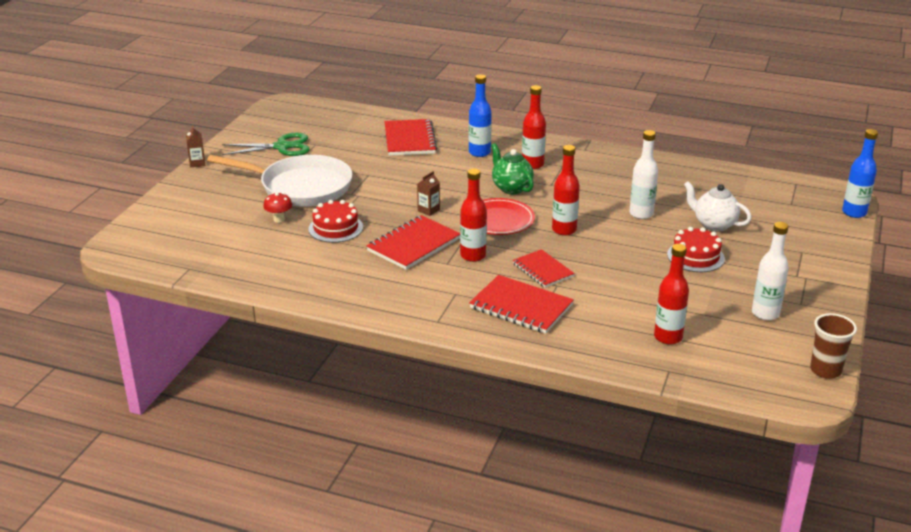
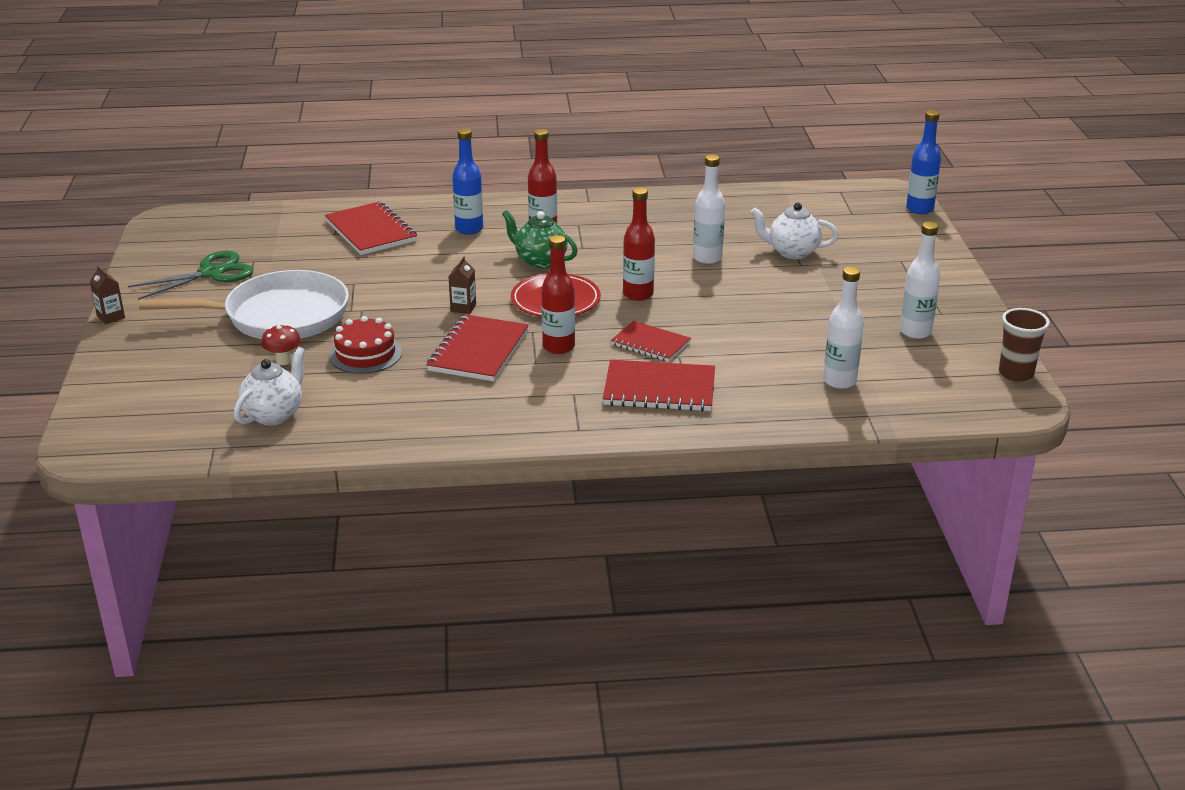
camera: 25 degrees left, 0 degrees up
(243, 256) = (274, 415): none -> white teapot
(668, 337) = (839, 381): red bottle -> white bottle
(695, 256) = (800, 290): red cake -> none

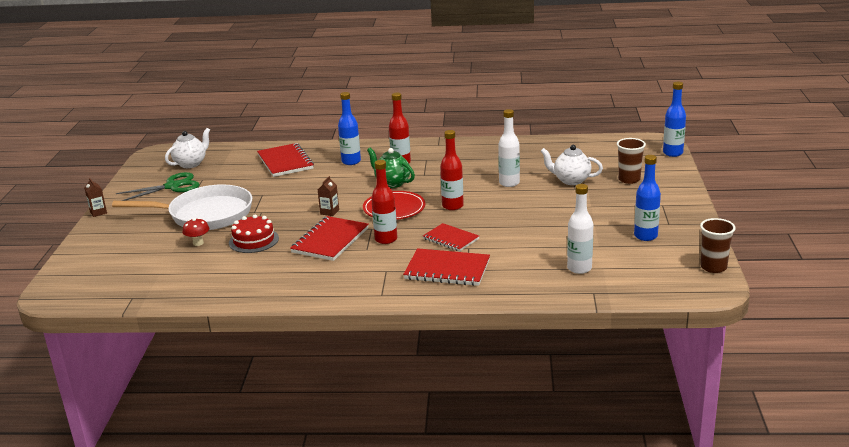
camera: 10 degrees right, 5 degrees down
(274, 415) = (179, 278): white teapot -> white teapot (191, 164)
(871, 249) = (629, 179): none -> brown cup
(915, 332) = (645, 236): white bottle -> blue bottle

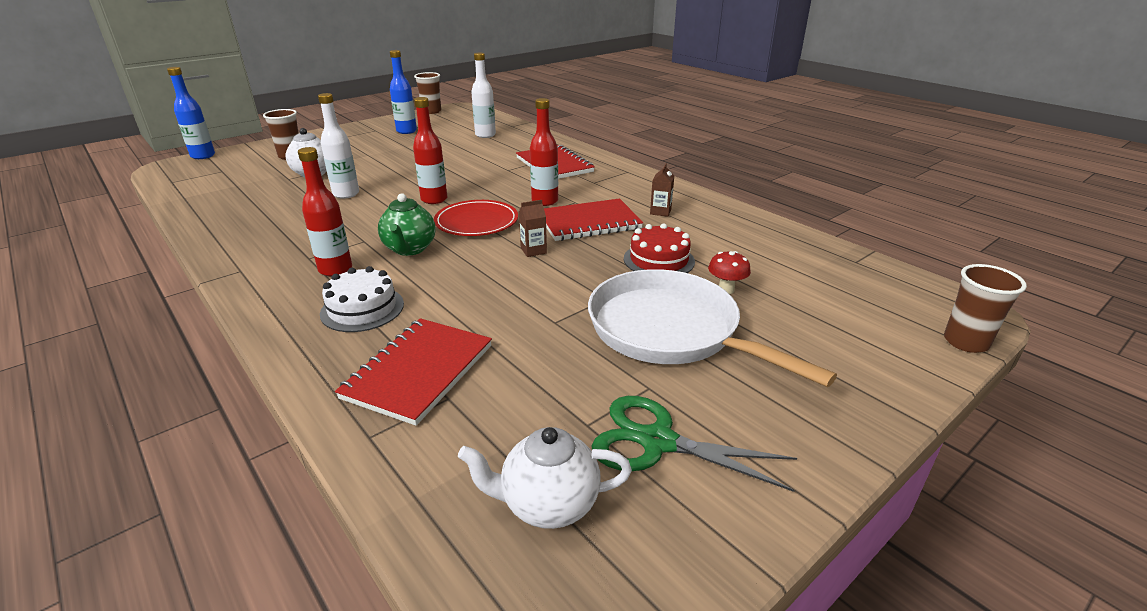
camera: 135 degrees left, 5 degrees up
(55, 275) = (965, 342): none -> brown cup
(98, 212) = (854, 457): brown carton -> brown carton (660, 212)
(351, 161) = (362, 308): blue bottle -> white cake
(451, 239) = (503, 179): red notebook -> none

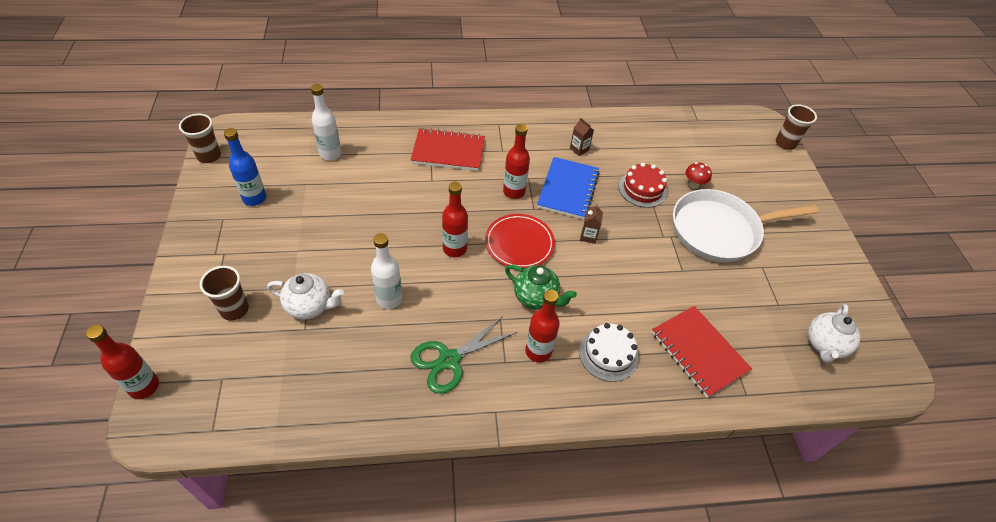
camera: 60 degrees left, 20 degrees up
(203, 156) = (144, 386): blue bottle -> red bottle
(589, 222) = (568, 189): red notebook -> blue notebook
(658, 442) = (802, 287): green scissors -> green scissors (449, 360)

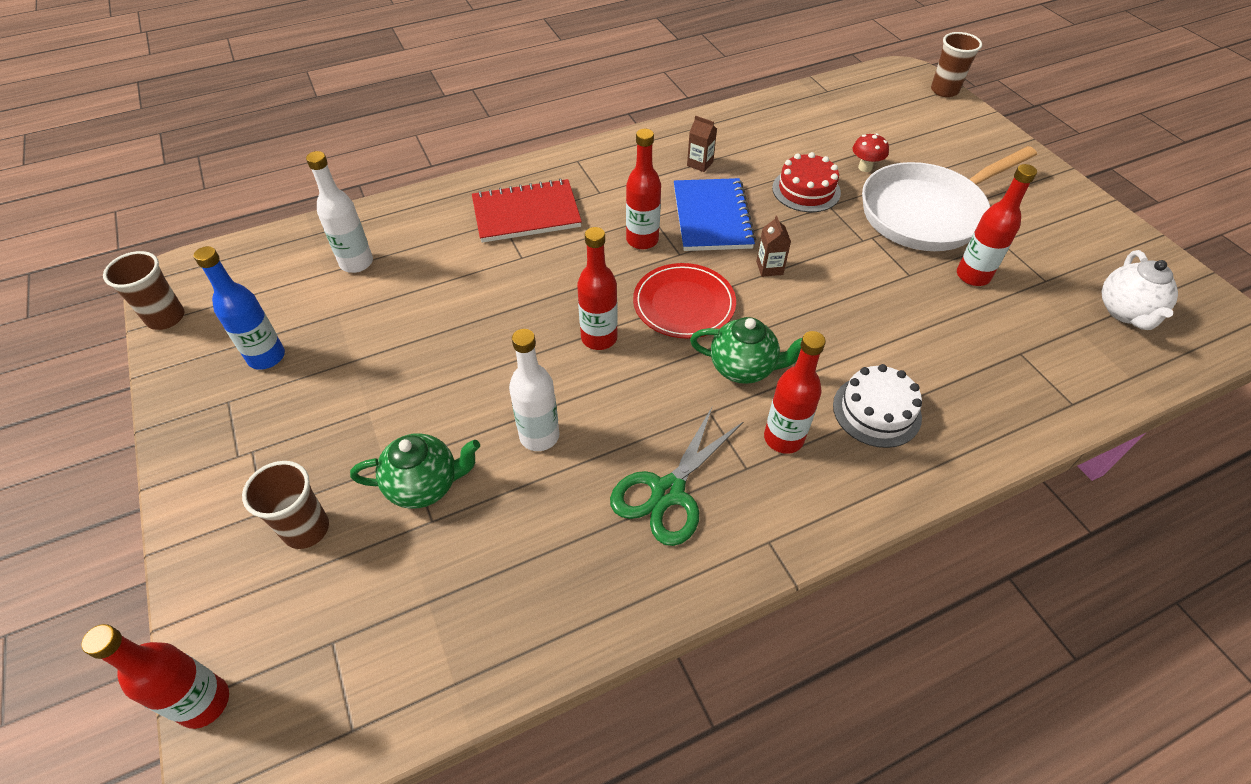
camera: 15 degrees left, 0 degrees up
(310, 306) = (425, 485): white teapot -> green teapot
(698, 352) = (986, 370): red notebook -> none
(727, 285) = (973, 276): none -> red bottle

